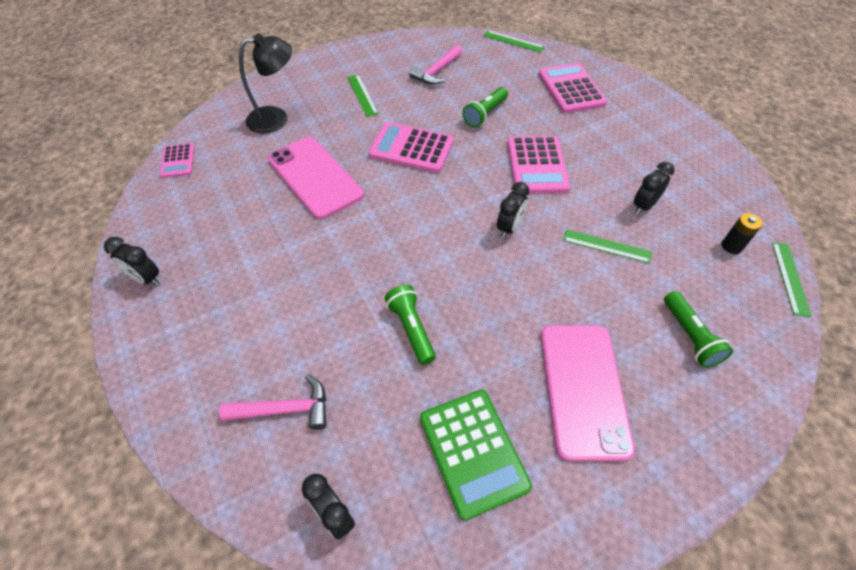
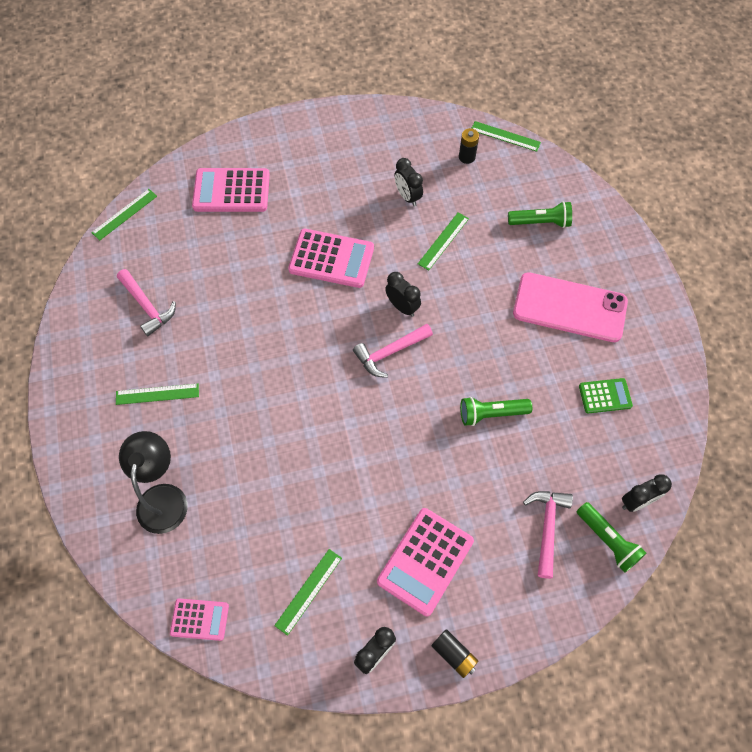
camera: 75 degrees left, 10 degrees up
(141, 342) = (454, 654): none -> black battery
(203, 220) = (308, 591): none -> green ruler
(315, 177) = (280, 466): pink phone -> none
(411, 148) = (268, 363): pink calculator -> pink calculator (425, 561)
(453, 228) = (389, 353): none -> pink hammer
(473, 452) = (605, 396): green calculator -> green calculator, size x0.57
(485, 114) = (240, 280): green flashlight -> green flashlight (607, 540)

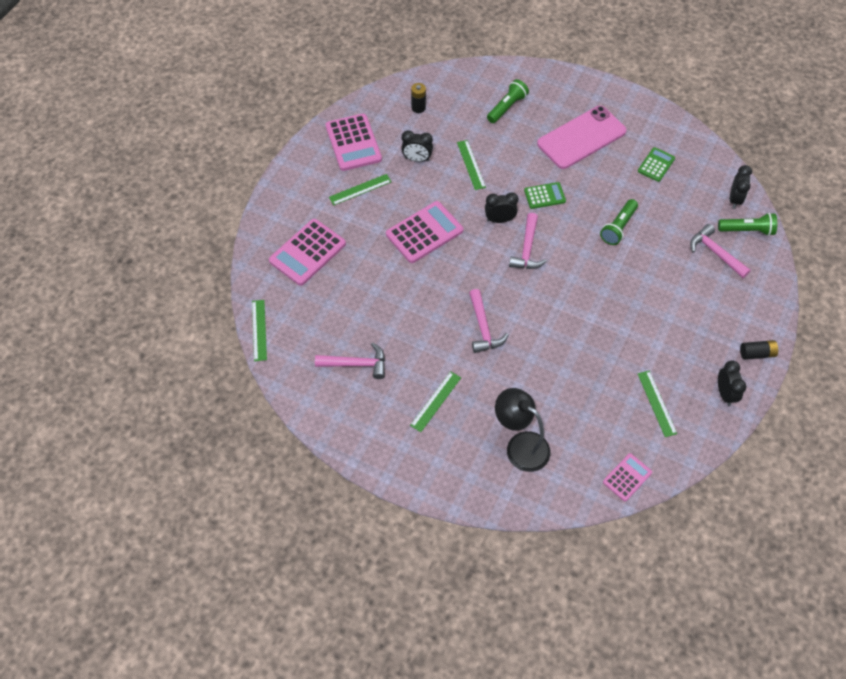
camera: 50 degrees left, 5 degrees down
(268, 377) = (483, 328): none -> pink hammer
(425, 561) = (687, 328): pink calculator -> pink calculator (353, 143)
(466, 324) = (544, 196): none -> green calculator
(505, 136) = (423, 77): green ruler -> green ruler (360, 189)

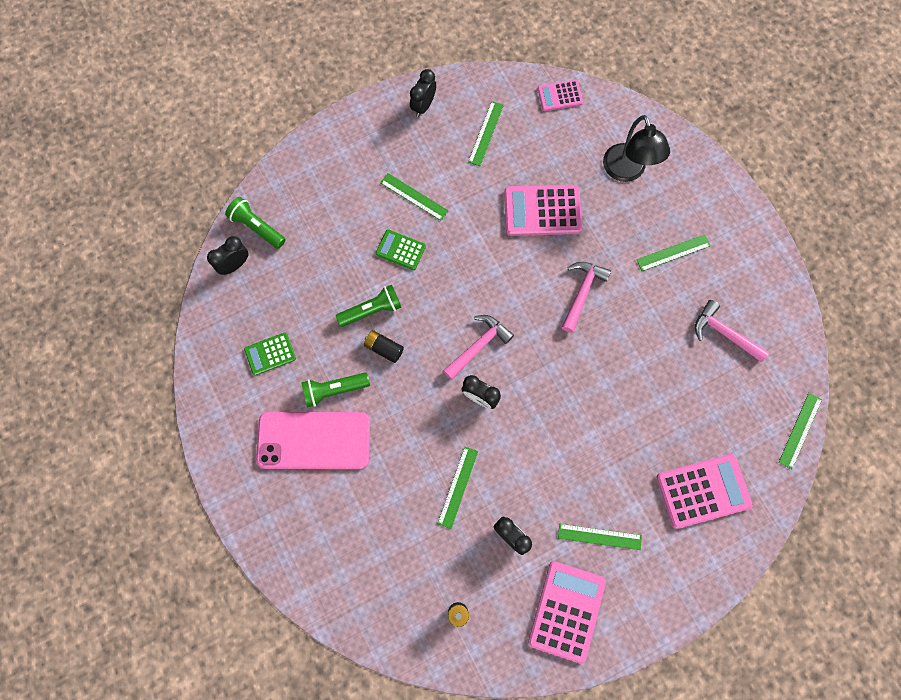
camera: 145 degrees left, 15 degrees up
(424, 232) = (567, 433): pink calculator -> pink calculator (542, 211)
(507, 107) = (358, 540): green flashlight -> green flashlight (334, 390)
(544, 196) = (412, 394): green calculator -> green calculator (400, 250)
(663, 319) = (414, 196): none -> green ruler
(715, 252) = (308, 225): pink hammer -> none
(756, 353) = (365, 119): black battery -> black battery (384, 348)

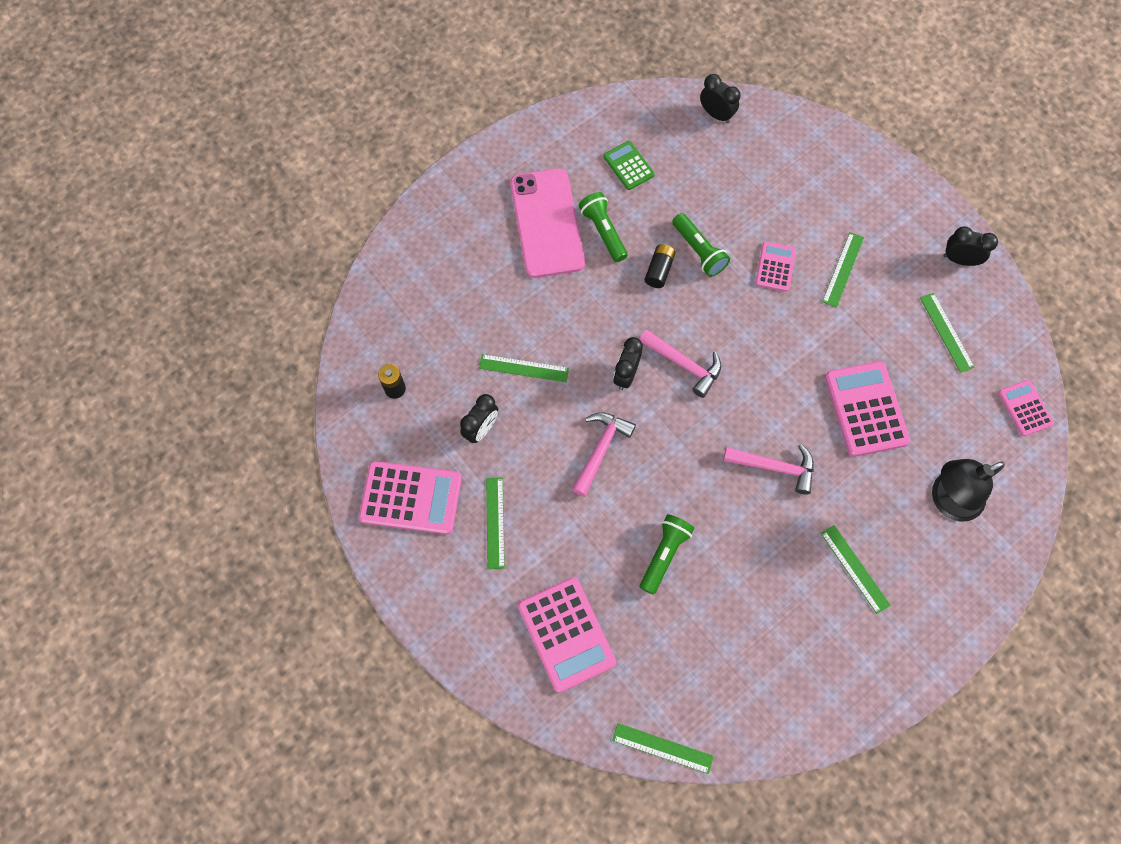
camera: 80 degrees right, 5 degrees down
(257, 227) = (763, 125): green flashlight -> green flashlight (664, 554)
(400, 250) = (775, 267): green calculator -> pink calculator
(486, 133) = (946, 332): green ruler -> green ruler turned 60 degrees clockwise
(724, 333) = (765, 641): pink hammer -> pink hammer (601, 449)

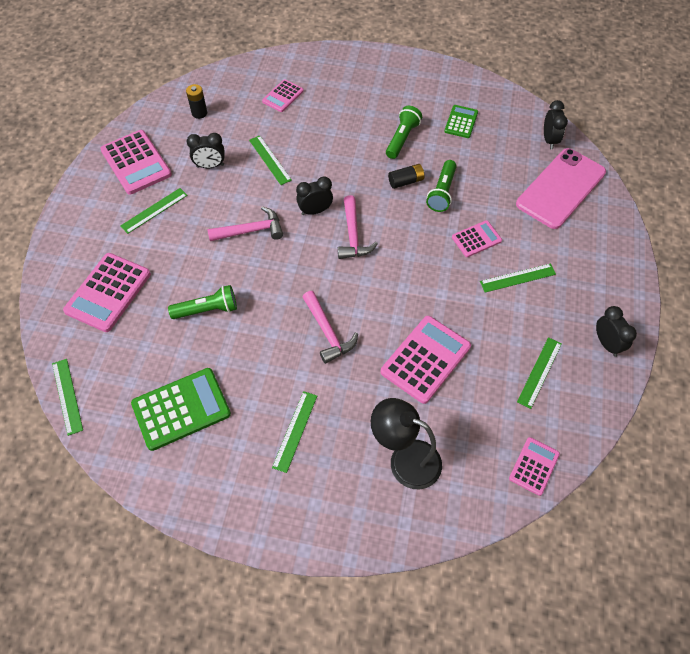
camera: 50 degrees right, 10 degrees down
(446, 293) = (283, 96): none -> pink calculator
(547, 223) = (378, 110): pink phone -> pink phone (560, 188)
(758, 651) = (181, 409): none -> green calculator

